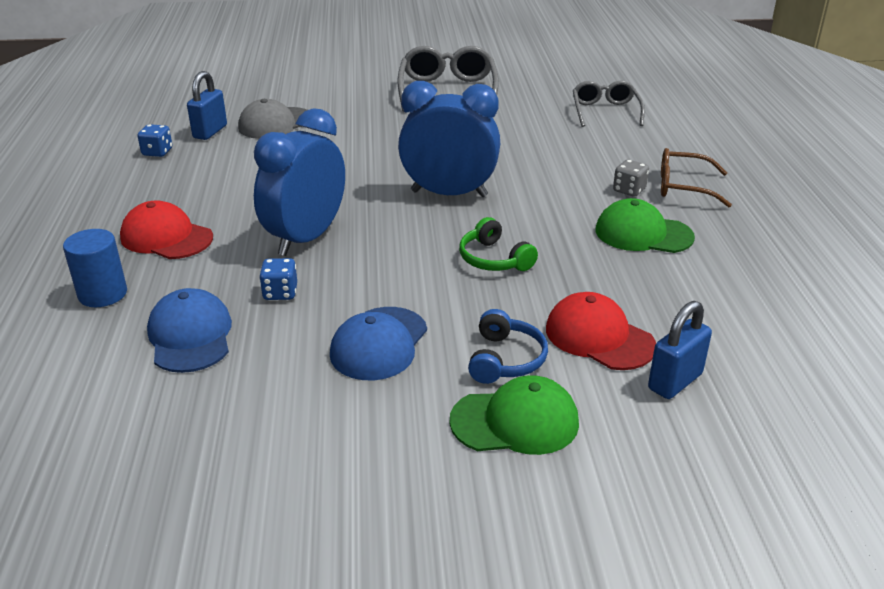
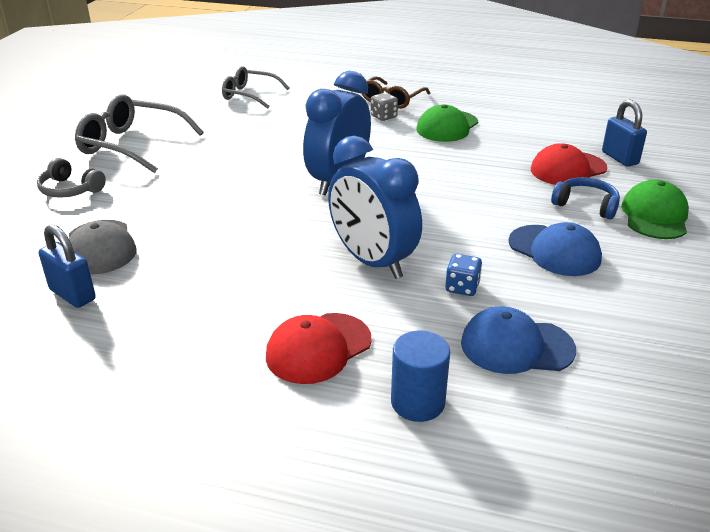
camera: 70 degrees left, 0 degrees up
(157, 152) = (90, 340): blue dice -> none
(355, 90) = (70, 189): none -> grey headphones
(494, 259) = (454, 184): green headphones -> none

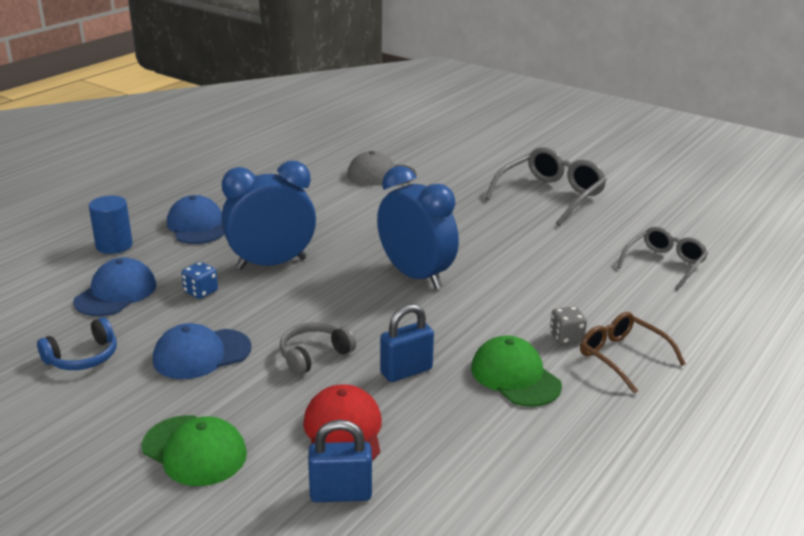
camera: 110 degrees right, 5 degrees down
(70, 189) = (477, 170): grey headphones -> grey headphones (314, 355)
(72, 294) = (330, 165): blue padlock -> blue padlock (406, 371)
(318, 348) = (197, 226): red cap -> blue cap
(586, 205) = (256, 408): blue headphones -> blue headphones (83, 357)

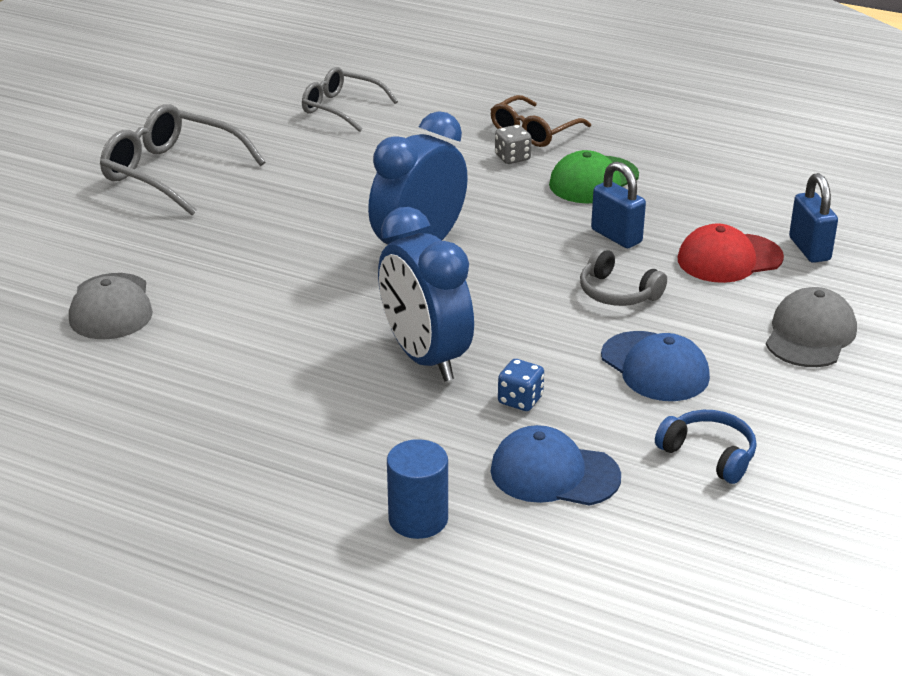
camera: 100 degrees left, 5 degrees up
(194, 451) = (810, 334): green cap -> grey cap
(197, 226) = (329, 450): blue cap -> none

